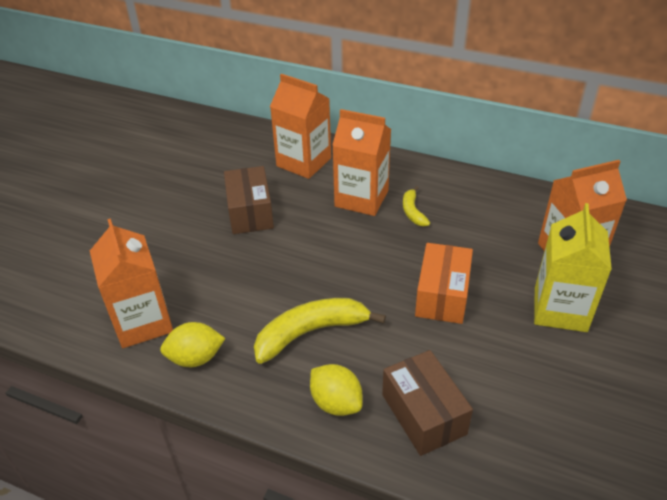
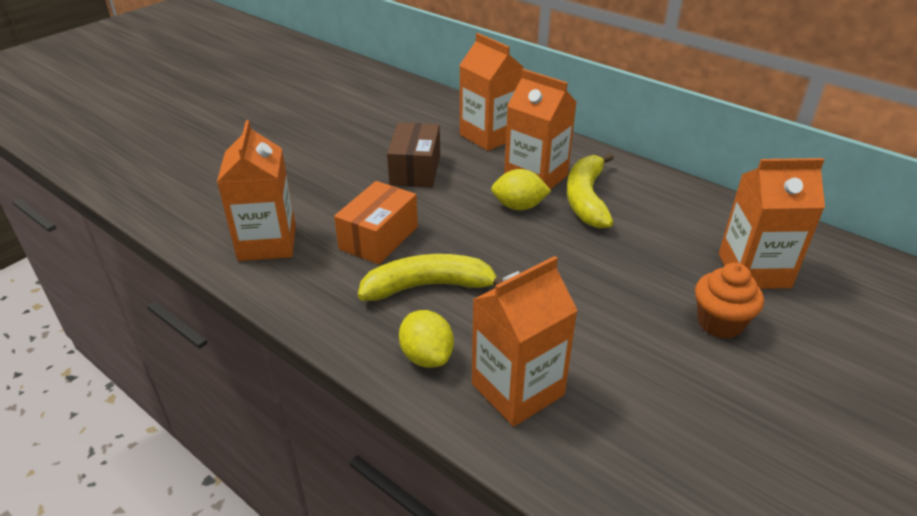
camera: 15 degrees right, 5 degrees down
(195, 358) = (303, 284): yellow lemon -> yellow lemon (519, 206)
(413, 212) = (586, 199): yellow banana -> yellow banana, size x1.93
(424, 414) = (517, 389): brown box -> orange carton
(442, 295) = (586, 281): orange box -> orange box (378, 238)
(560, 309) = (720, 323): yellow carton -> orange cupcake

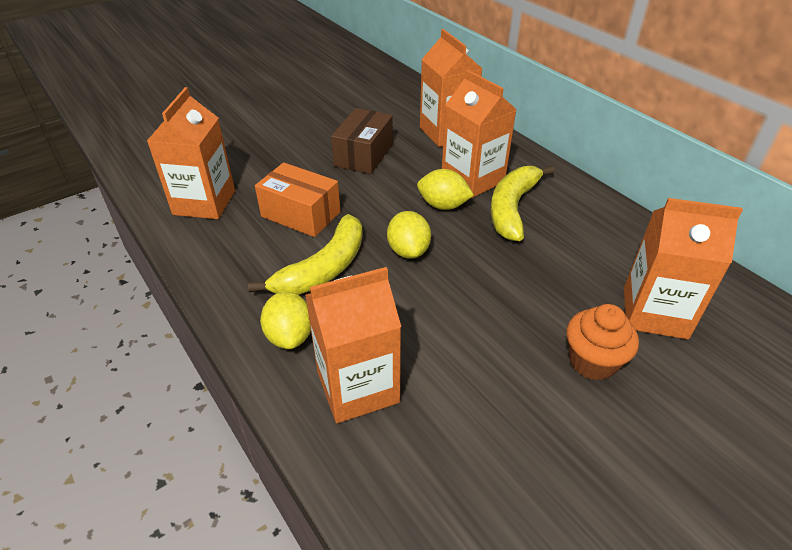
camera: 15 degrees right, 5 degrees up
(378, 238) = (301, 214): orange box -> orange box turned 75 degrees clockwise
(429, 286) = (323, 269): yellow banana -> yellow banana turned 120 degrees clockwise
(505, 255) = (408, 251): none -> yellow lemon

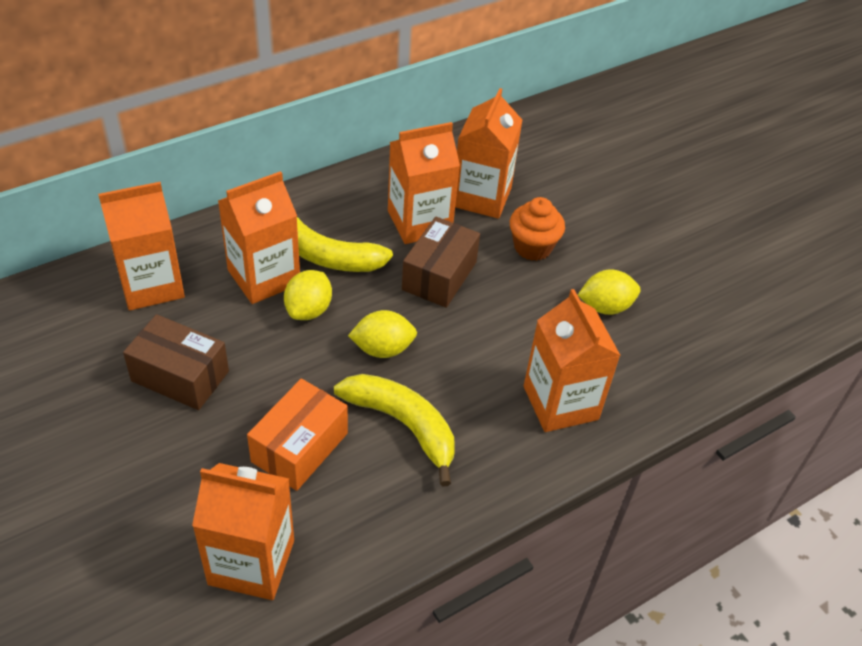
camera: 90 degrees left, 5 degrees up
(290, 336) = (500, 455): yellow lemon -> yellow lemon (605, 307)
(514, 283) = (439, 276): none -> brown box
(586, 265) = (419, 222): none -> orange carton

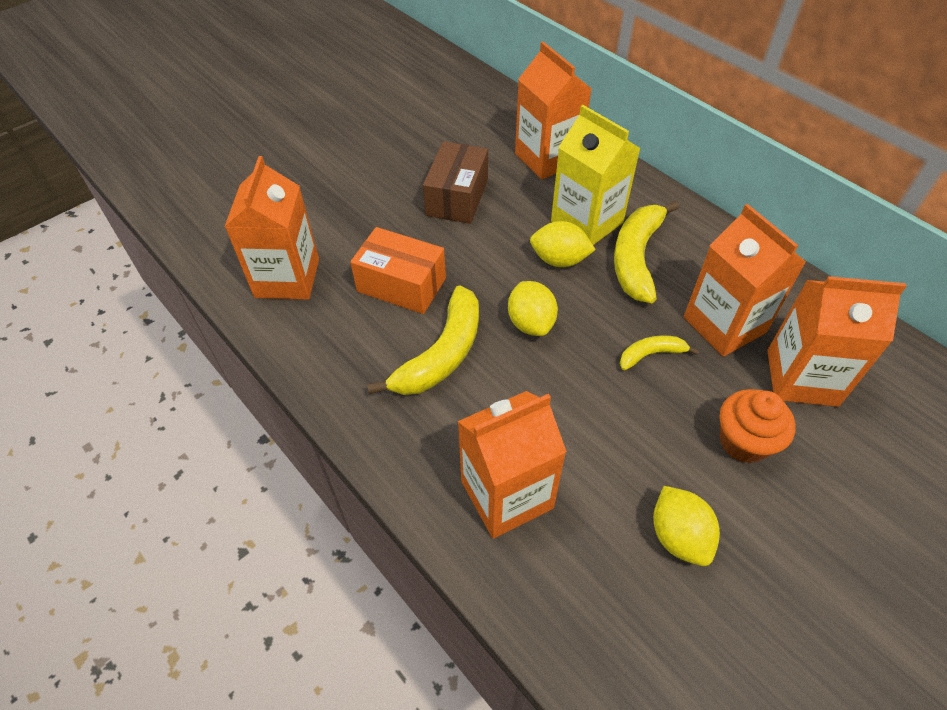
camera: 85 degrees right, 5 degrees up
(264, 277) = (587, 222): orange carton -> yellow carton
(439, 276) = (651, 354): brown box -> yellow banana

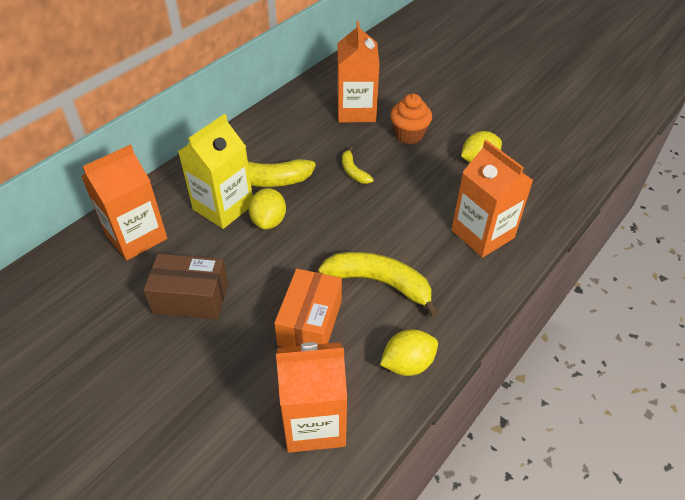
camera: 100 degrees left, 5 degrees down
(531, 323) = (337, 233): yellow lemon -> yellow lemon (407, 364)
(724, 325) = (321, 138): orange carton -> none

